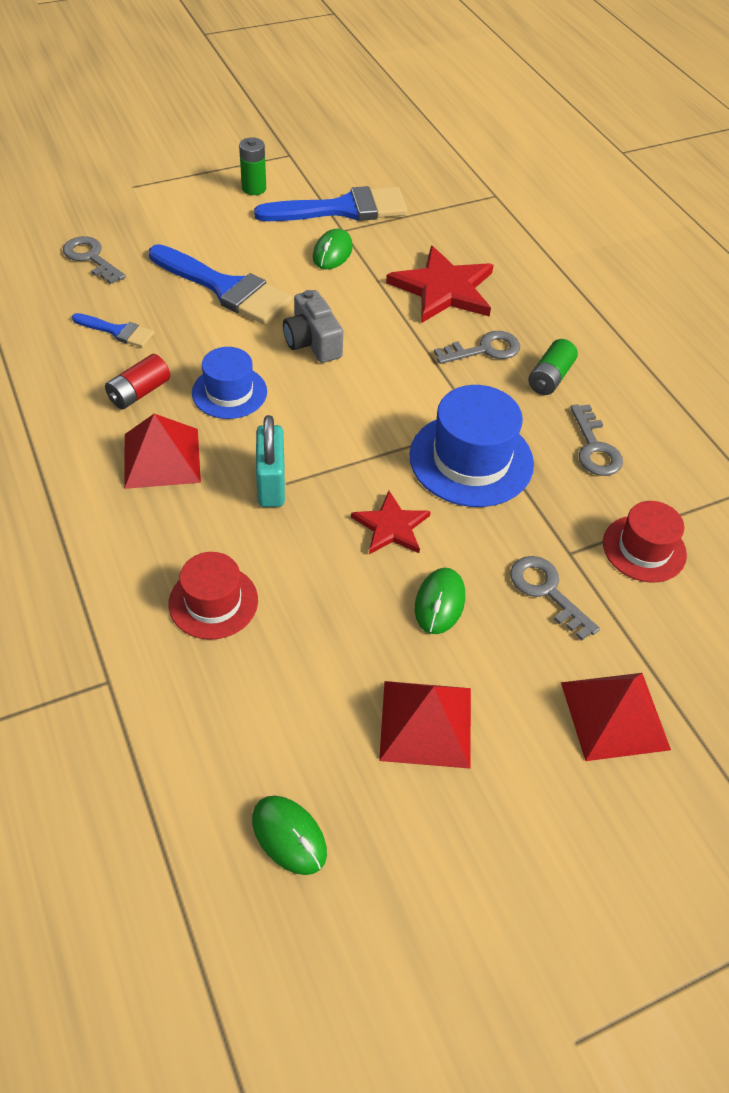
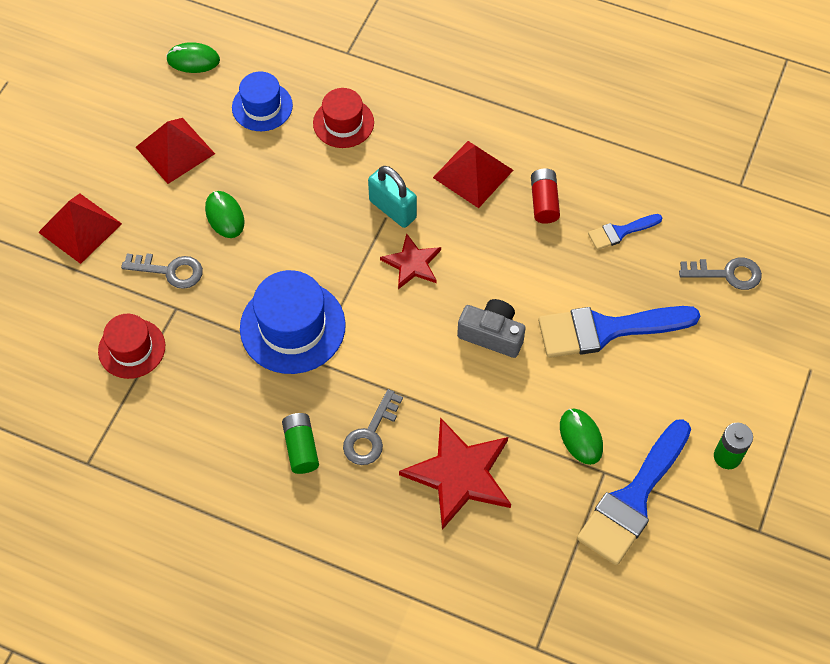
camera: 140 degrees right, 10 degrees up
(229, 392) = (493, 248): blue hat -> blue hat (262, 106)
(391, 526) = (296, 239): red star -> red star (412, 263)
(594, 447) = (220, 406): grey key -> none

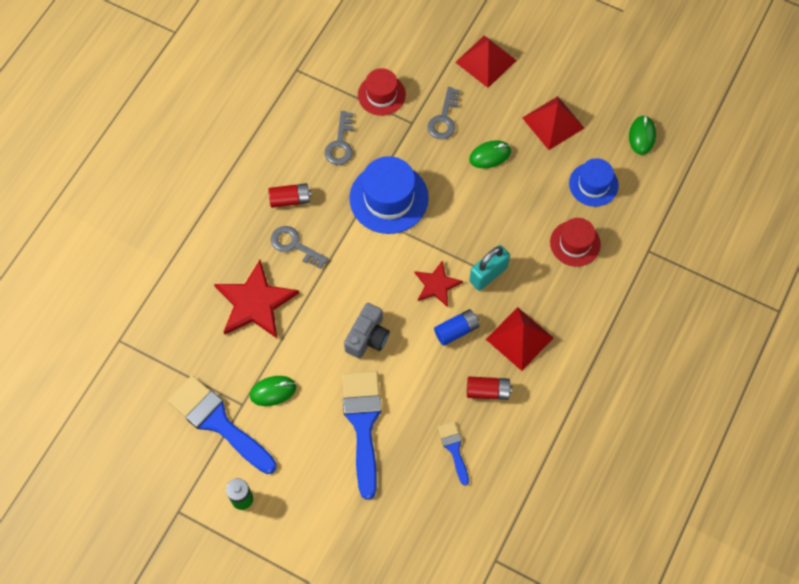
camera: 95 degrees right, 5 degrees up
(301, 448) = (290, 199): green battery -> red battery
(471, 238) = (456, 330): none -> blue battery
(727, 274) = (406, 531): grey key -> grey key (340, 143)

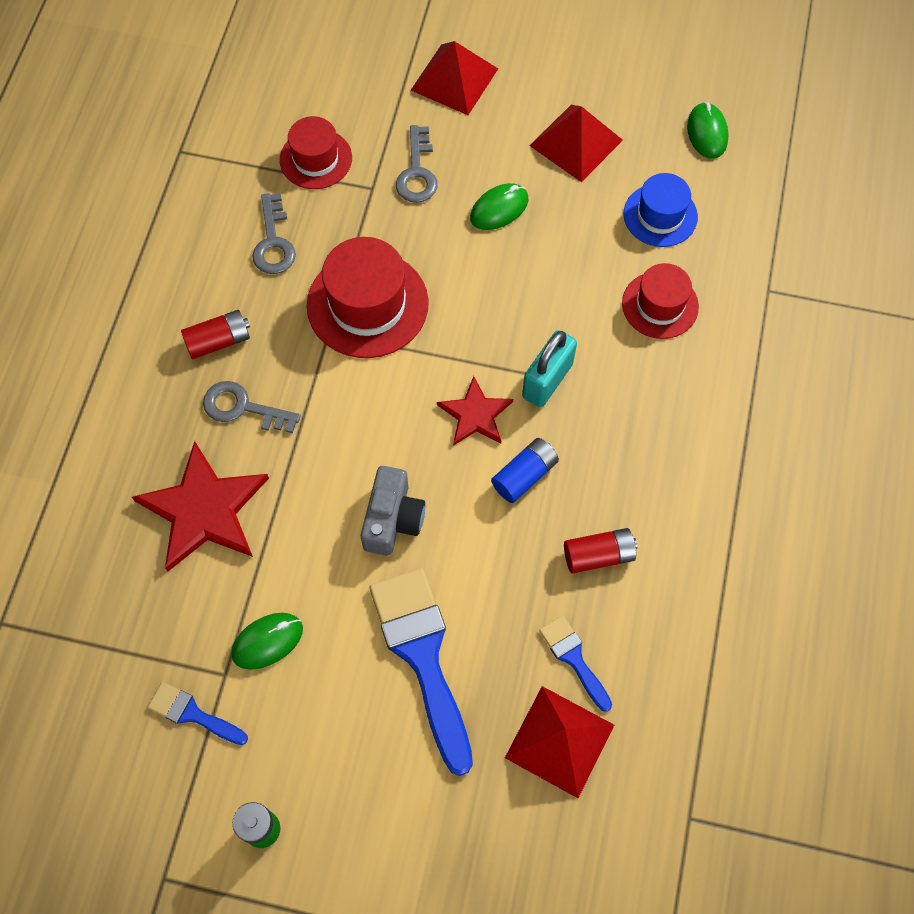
camera: 15 degrees left, 0 degrees up
(218, 422) = (192, 714): blue brush -> blue brush, size x0.50
(389, 198) = (367, 304): blue hat -> red hat
(519, 338) = (621, 464): red pyramid -> red pyramid (559, 741)

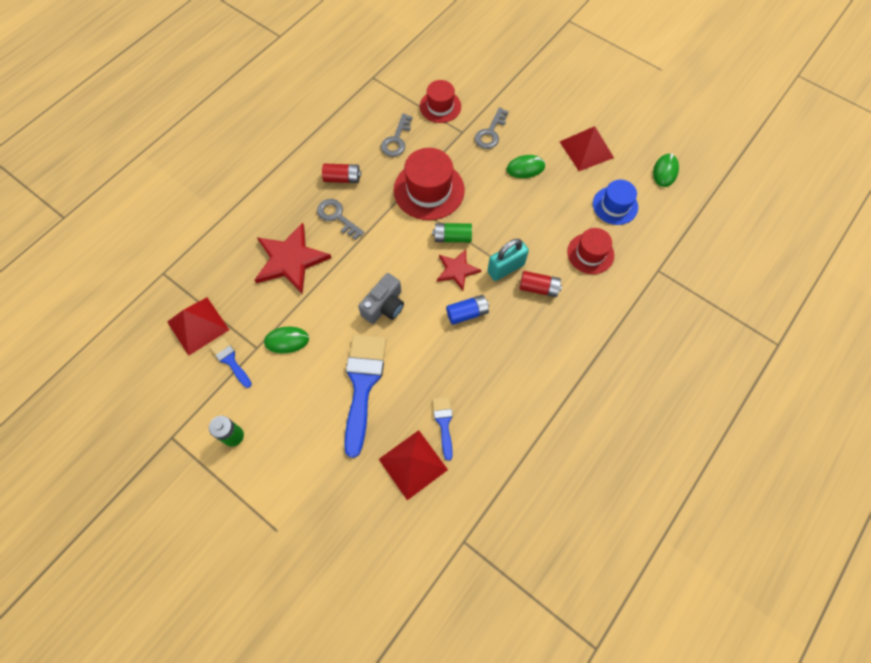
camera: 25 degrees right, 0 degrees up
(442, 366) = (452, 237): none -> green battery
(454, 79) = (535, 92): red pyramid -> red pyramid (198, 325)
(598, 555) = (486, 374): red battery -> red battery (538, 288)

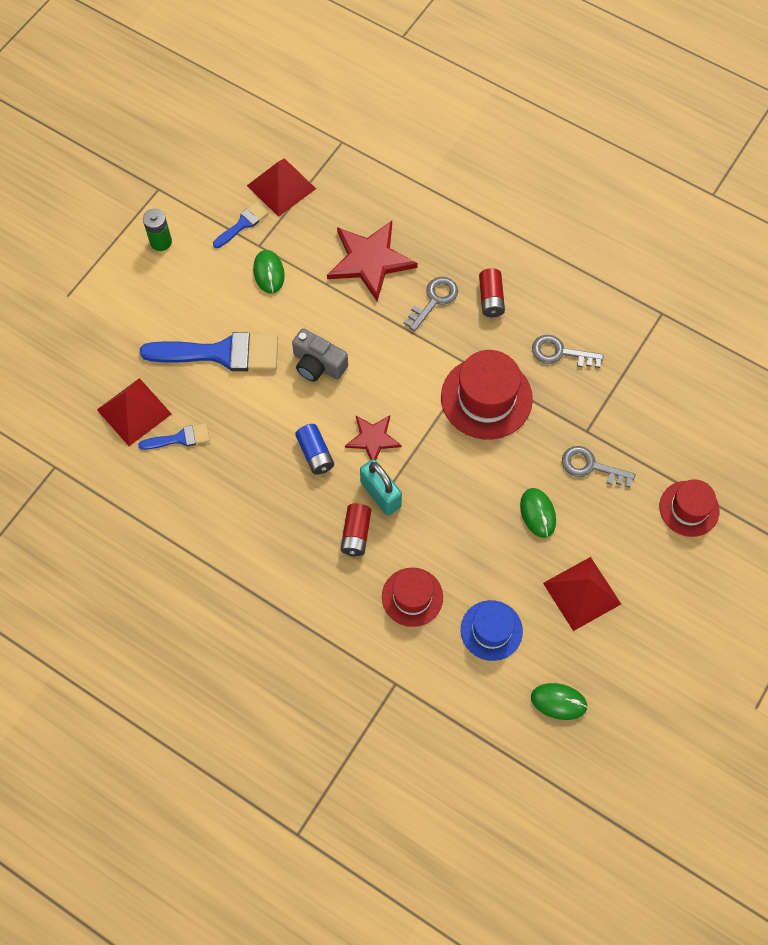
camera: 85 degrees right, 0 degrees up
(440, 106) = (626, 400): red hat -> red hat (689, 508)
(452, 237) = (419, 430): green battery -> none

